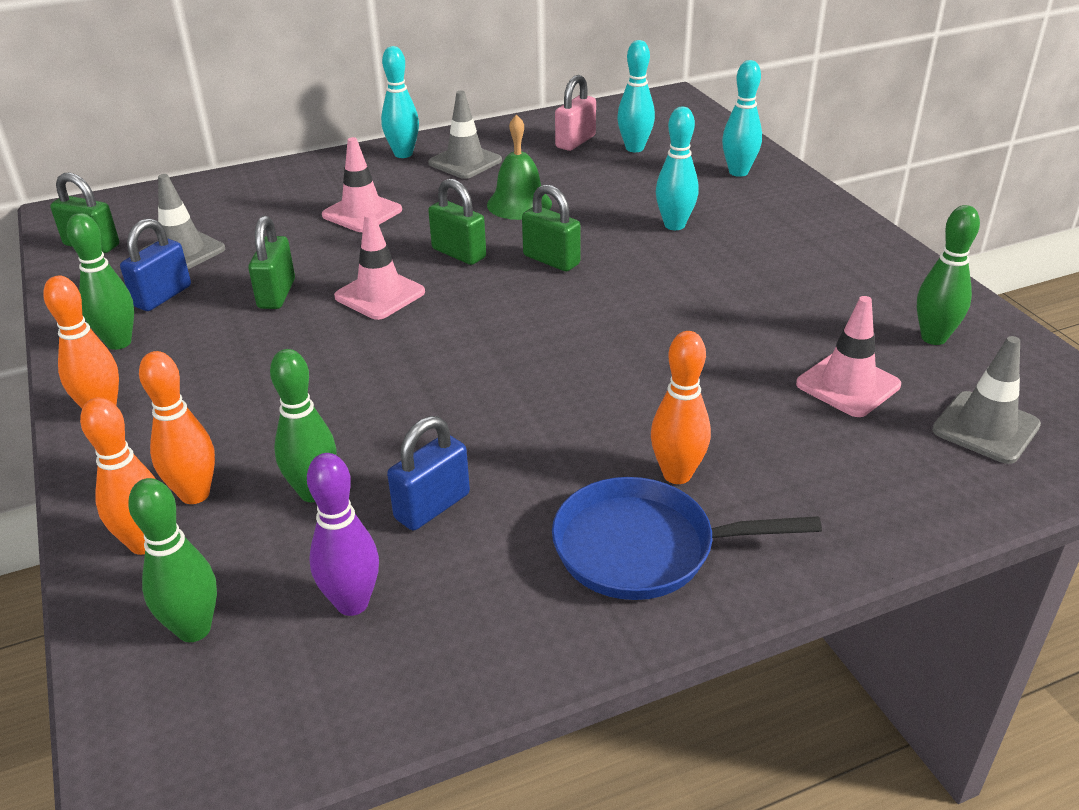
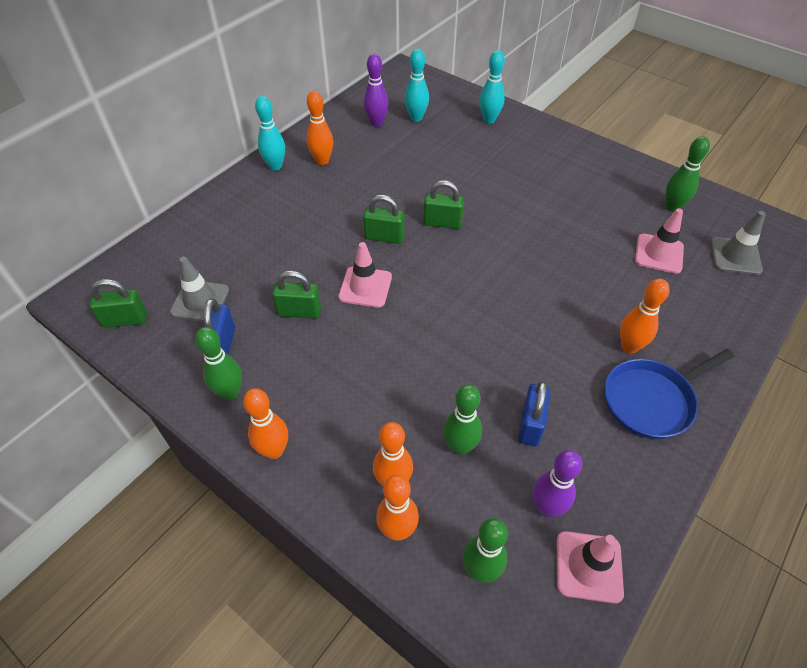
camera: 30 degrees left, 15 degrees up
(277, 294) = (299, 311): green padlock -> green padlock turned 60 degrees counterclockwise
(362, 213) = (293, 225): pink traffic cone -> pink traffic cone (588, 566)
(465, 162) = (322, 161): grey traffic cone -> orange bowling pin
(519, 204) = (386, 185): green bell -> none
(575, 141) = (376, 123): pink padlock -> purple bowling pin
(674, 225) = (488, 172): turquoise bowling pin -> none

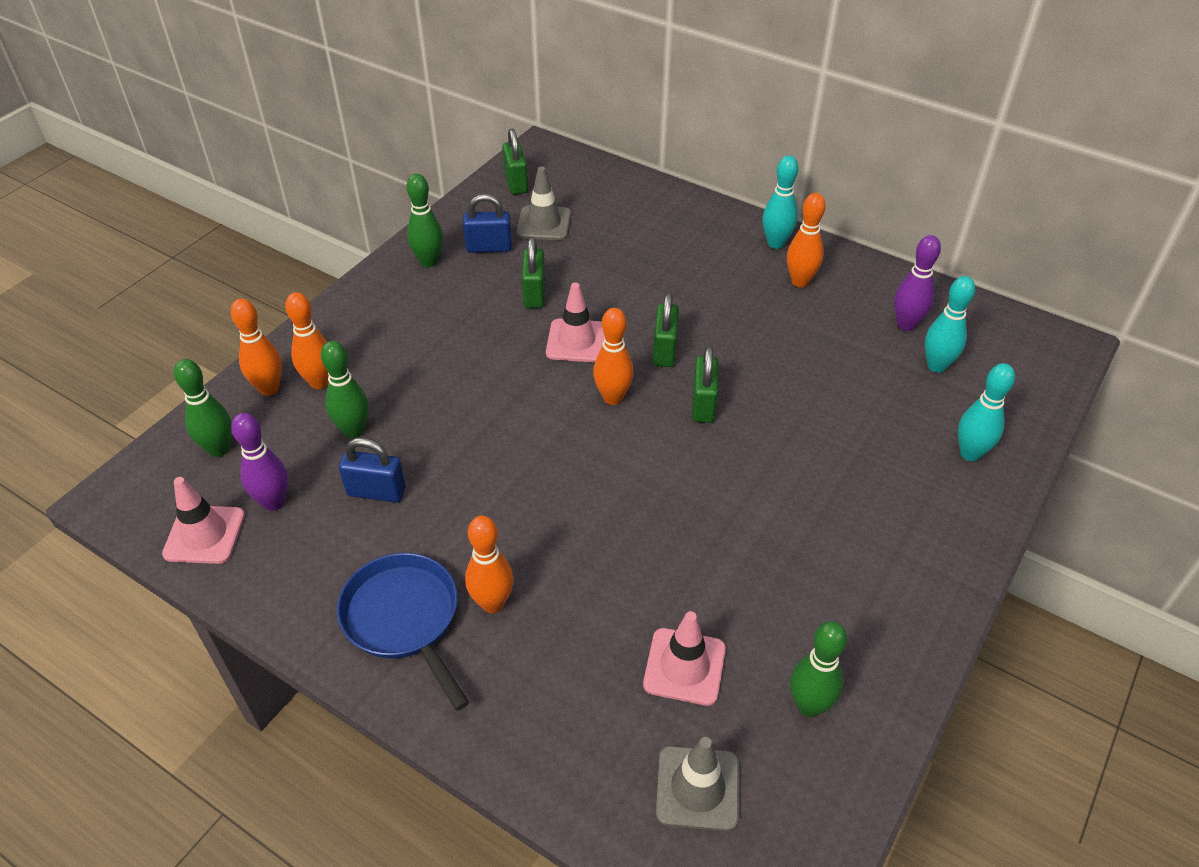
camera: 85 degrees right, 5 degrees down
(274, 450) = (362, 299): orange bowling pin -> orange bowling pin (613, 398)

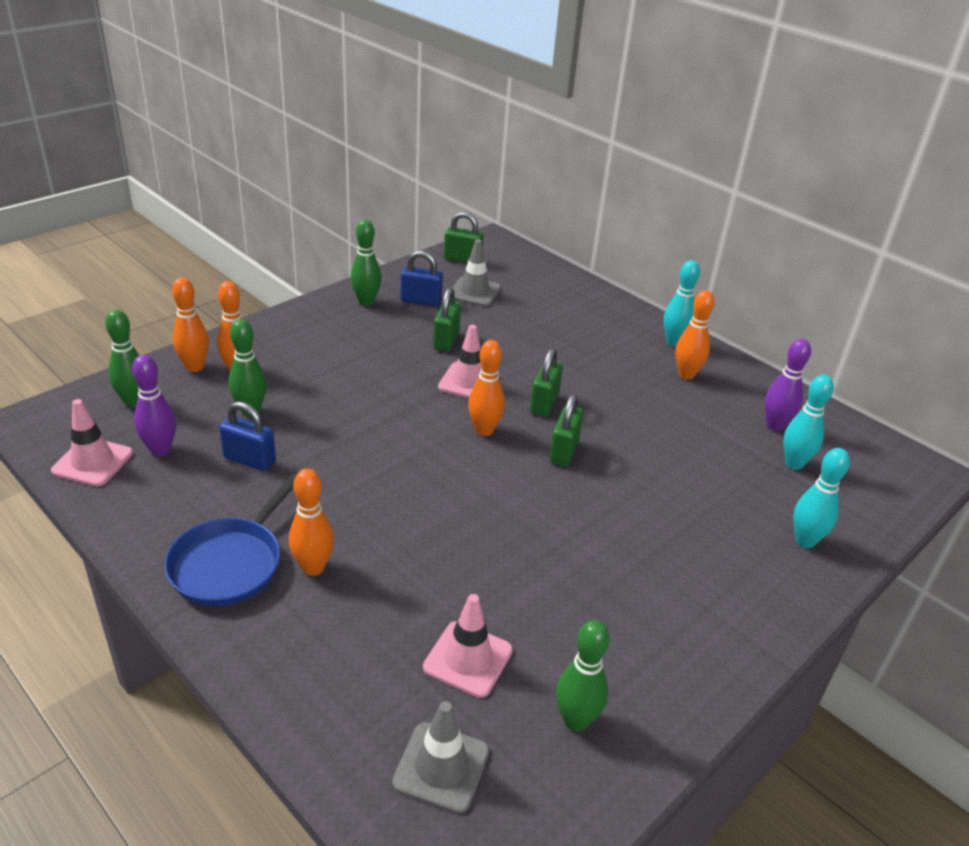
camera: 10 degrees right, 10 degrees down
(404, 619) = (230, 563): blue pan -> blue pan turned 135 degrees counterclockwise
(516, 183) = (462, 260): green padlock -> green padlock turned 75 degrees counterclockwise

